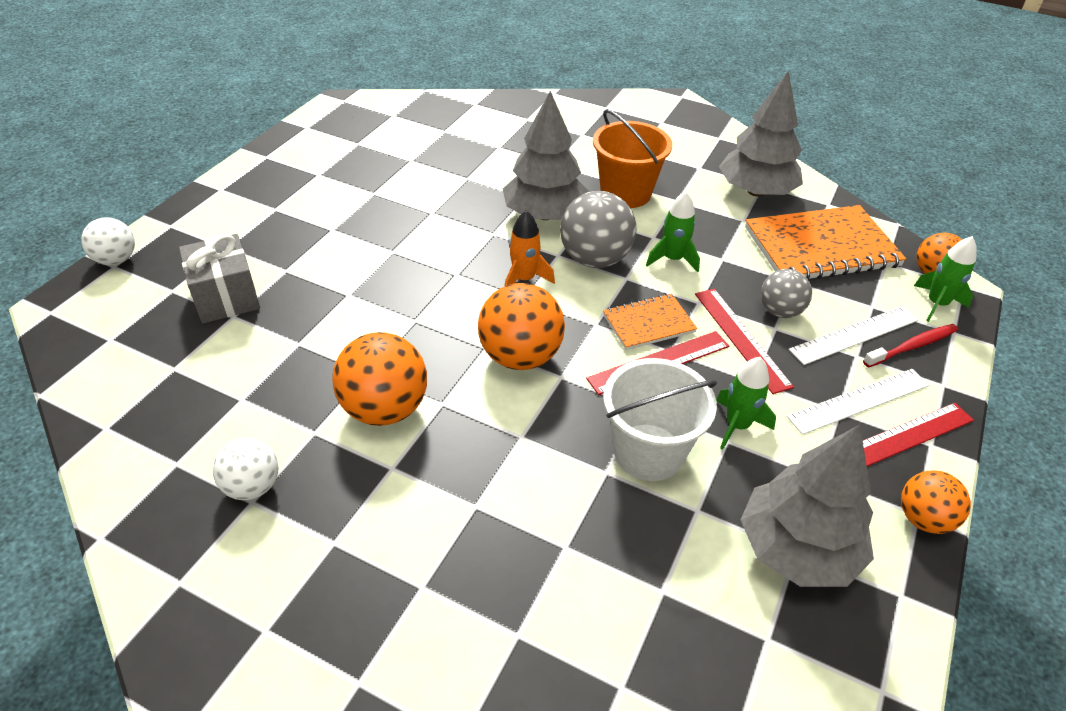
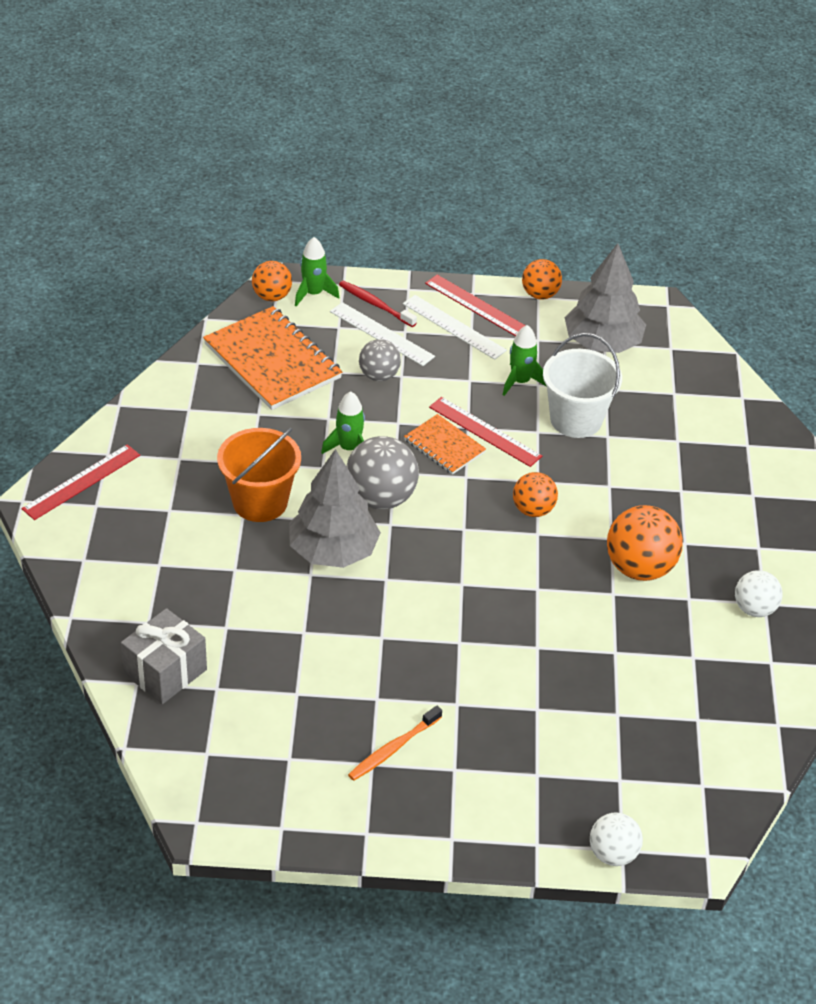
camera: 115 degrees left, 0 degrees up
(226, 297) = (599, 733): grey gift -> grey gift (165, 672)
(321, 187) = (393, 749): none -> orange toothbrush
(520, 356) = (533, 510): orange ball -> orange ball, size x0.62
(524, 279) = (439, 536): orange rocket -> none
(741, 338) = (427, 392): red ruler -> red ruler (81, 482)
(756, 191) = (203, 412): grey tree -> none

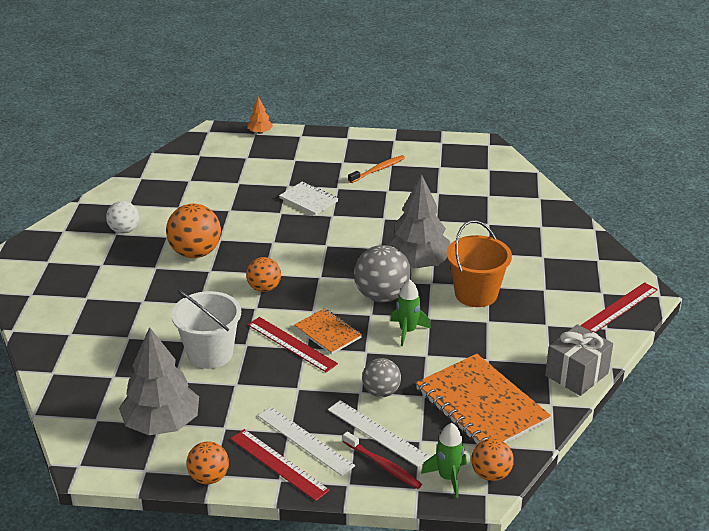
camera: 175 degrees left, 10 degrees down
(165, 672) = (522, 202): grey gift -> grey gift (576, 374)
(499, 675) = (308, 200): none -> white notebook
(520, 382) = (251, 386): green rocket -> none
(613, 854) = (260, 132): white ball -> orange tree

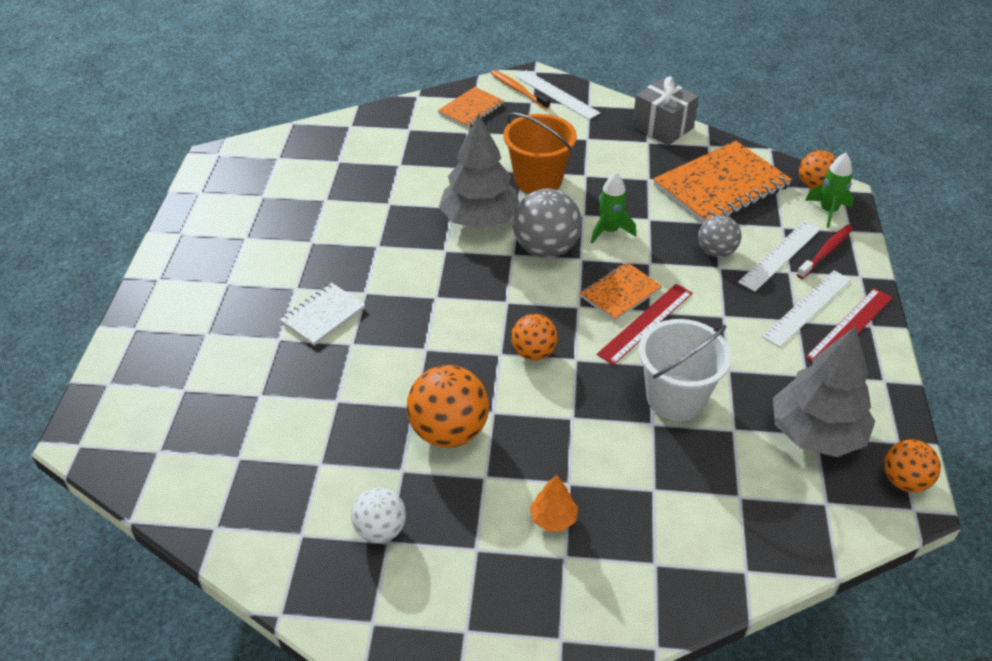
camera: 90 degrees left, 10 degrees up
(209, 477) = (889, 382): orange ball -> orange ball (904, 481)
(260, 132) = (106, 377): orange tree -> orange tree (553, 519)
(378, 170) = (257, 249): orange toothbrush -> orange toothbrush (518, 90)
(579, 258) = (471, 109): none -> orange notebook
(619, 308) = (556, 94): red ruler -> white ruler

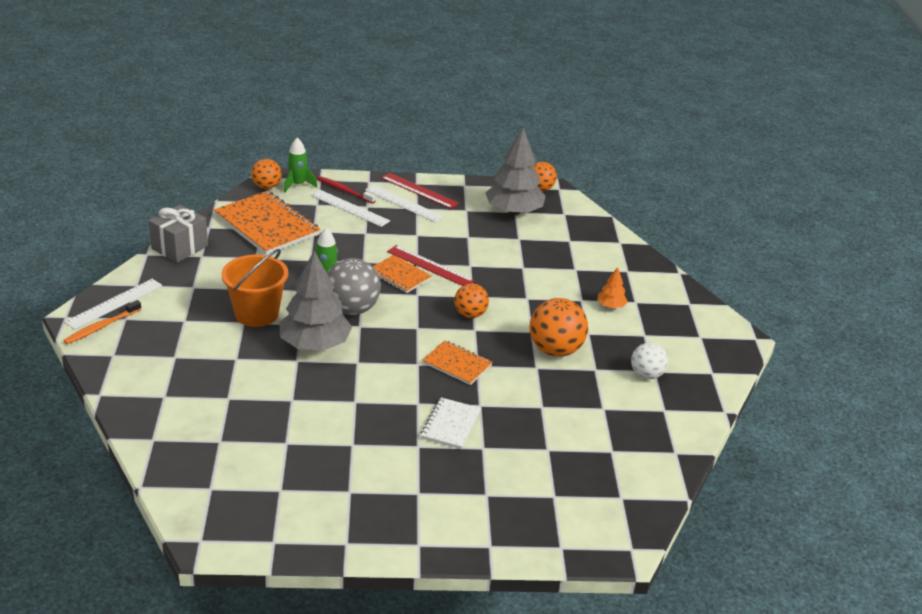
camera: 100 degrees left, 10 degrees down
(323, 315) = (450, 425): white notebook -> white notebook turned 75 degrees clockwise
(471, 109) = (133, 356): orange notebook -> orange notebook (457, 364)
(675, 398) = (498, 257): white bucket -> none
(716, 252) = (348, 233): grey ball -> none

